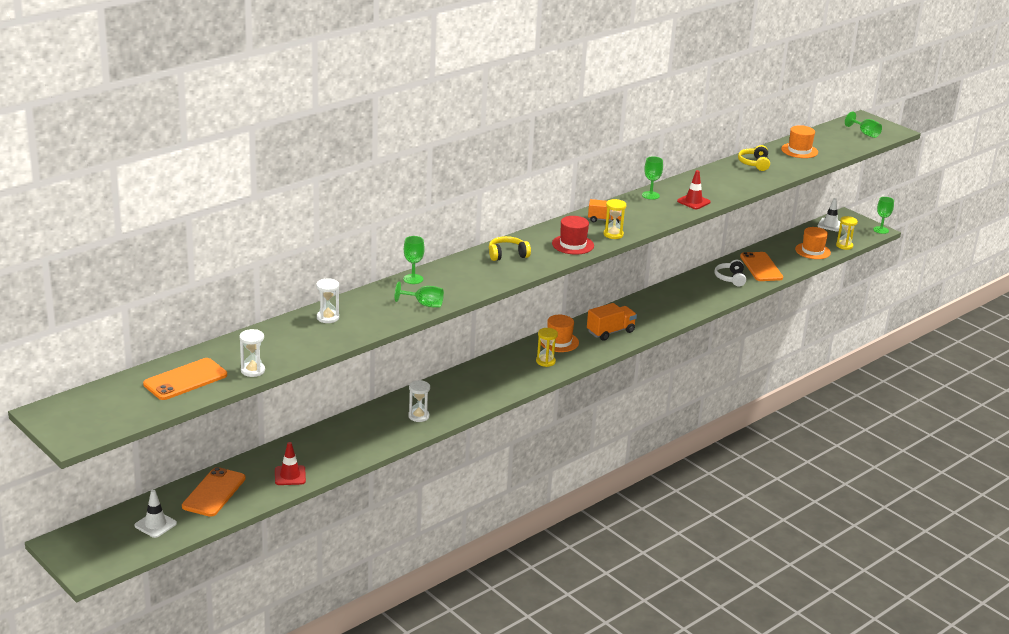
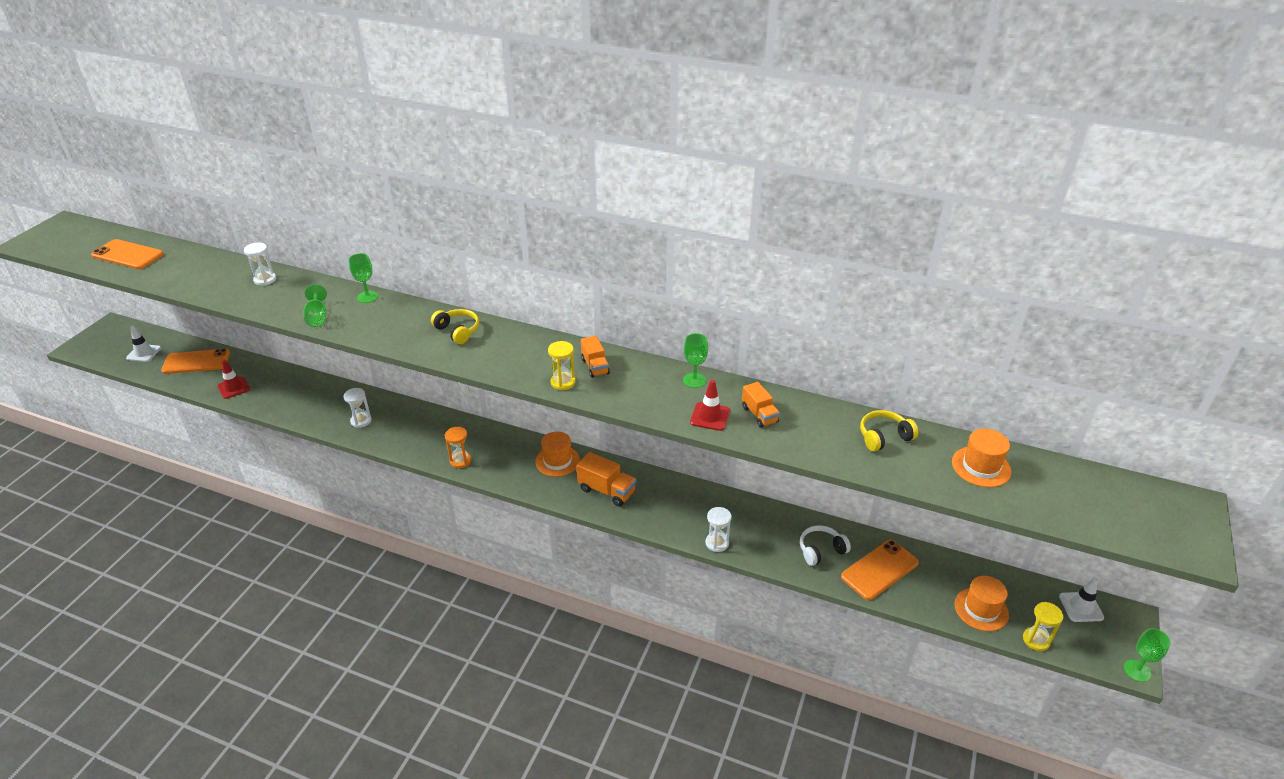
camera: 65 degrees right, 10 degrees up
(253, 370) = (153, 276): white hourglass -> white hourglass (717, 543)
(520, 381) = (460, 461): none -> orange hourglass
(545, 361) = (511, 464): yellow hourglass -> none
(573, 244) = (514, 363): red hat -> none
(704, 188) = (759, 414): none -> orange truck
(865, 133) = (1137, 519): green goblet -> none

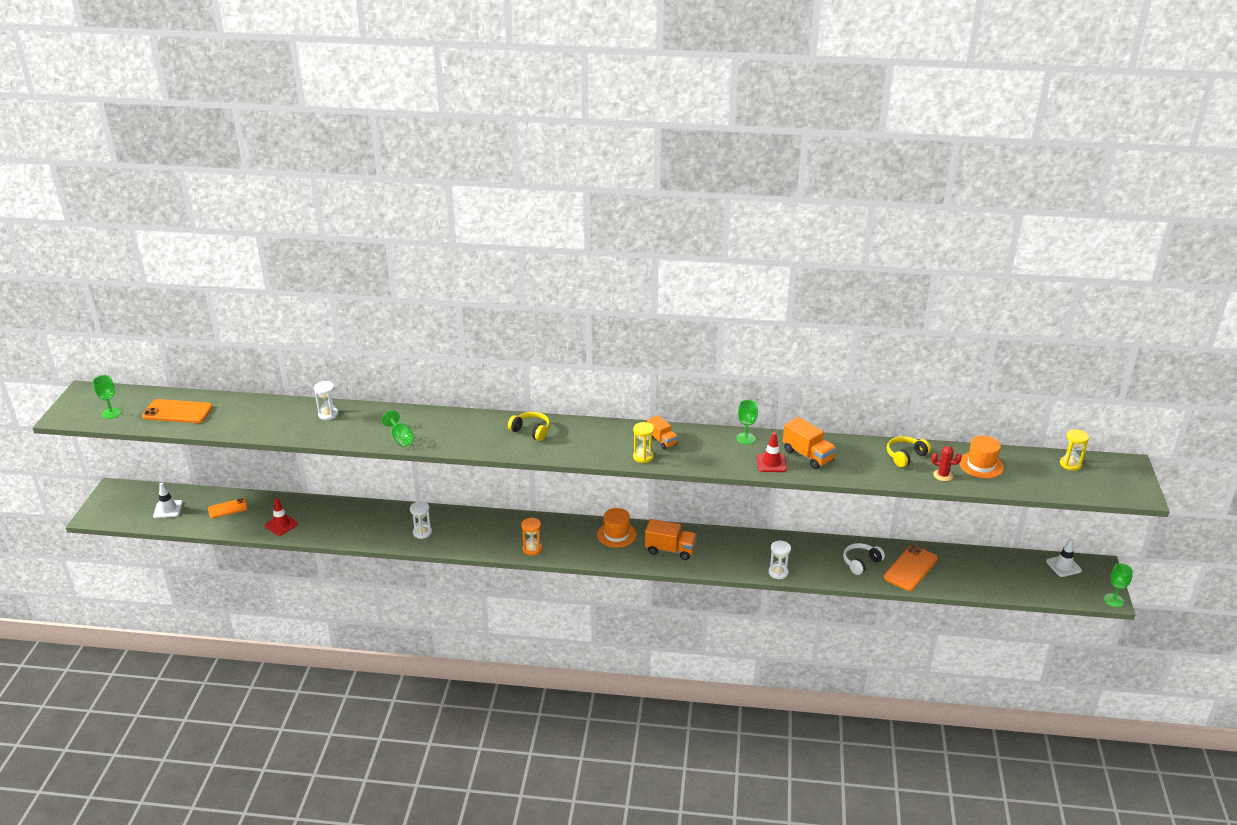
camera: 15 degrees left, 5 degrees down
(196, 362) = (227, 508): orange phone -> orange phone, size x0.62
(367, 297) = (433, 415): green goblet -> green goblet (111, 413)
(759, 414) = (807, 455): orange truck -> orange truck, size x1.51
(923, 472) = (943, 475): none -> red cactus
(981, 609) = (994, 581): orange hat -> none
(1036, 640) = (1039, 594): yellow hourglass -> yellow hourglass (1070, 464)

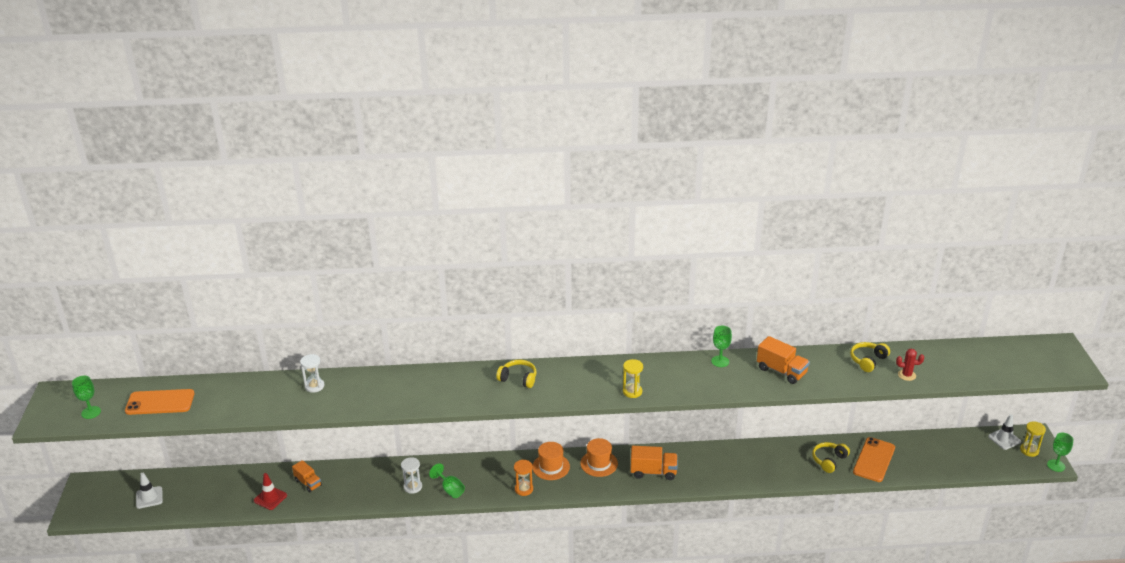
camera: 10 degrees left, 0 degrees up
(227, 508) = (210, 488): orange phone -> none
(400, 438) = (394, 402): green goblet -> green goblet (450, 489)
(662, 440) = (644, 373): orange truck -> orange truck (308, 483)
(771, 463) = (751, 383): red traffic cone -> none
(778, 572) = (758, 480): white hourglass -> none
(861, 562) = (829, 460): white headphones -> yellow headphones
(981, 465) = (936, 361): orange hat -> orange hat (551, 467)
(1070, 464) = (1011, 350): yellow hourglass -> yellow hourglass (1029, 450)

